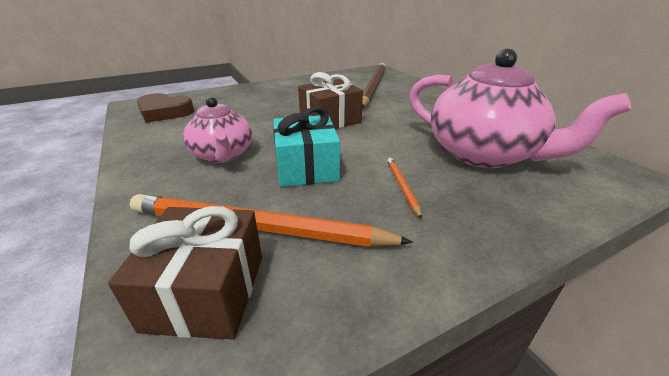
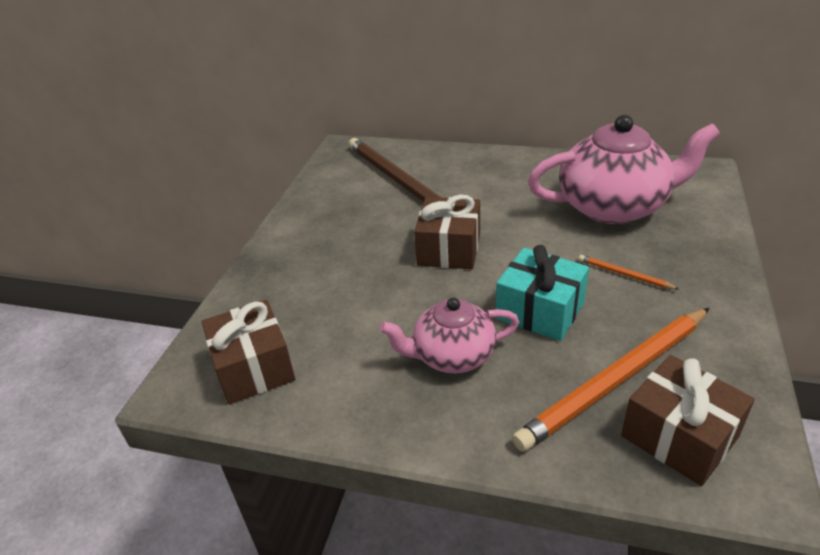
camera: 45 degrees left, 5 degrees up
(164, 112) = (253, 368): brown heart -> brown gift
(223, 155) = (452, 356): pink teapot -> pink teapot turned 150 degrees clockwise

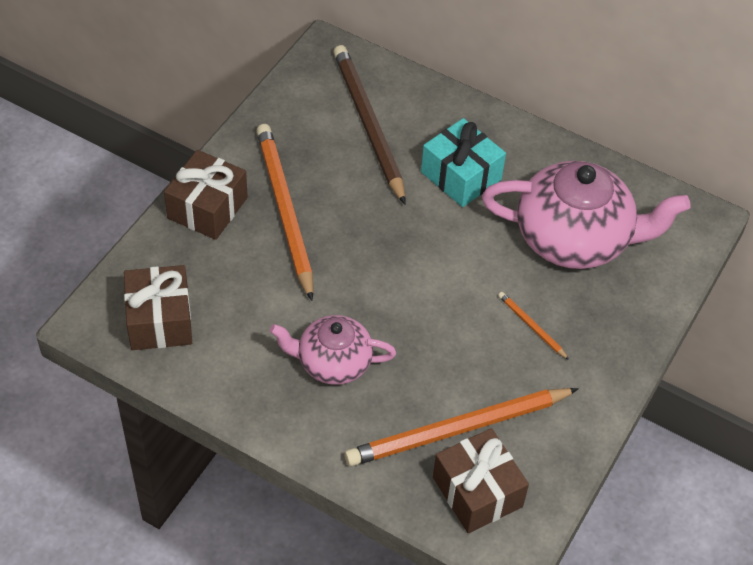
camera: 10 degrees right, 15 degrees up
(349, 250) = (284, 210): none -> orange pencil
(449, 249) = (381, 241): brown gift -> brown gift (207, 208)
(540, 310) = (432, 341): turquoise gift -> turquoise gift (461, 176)

